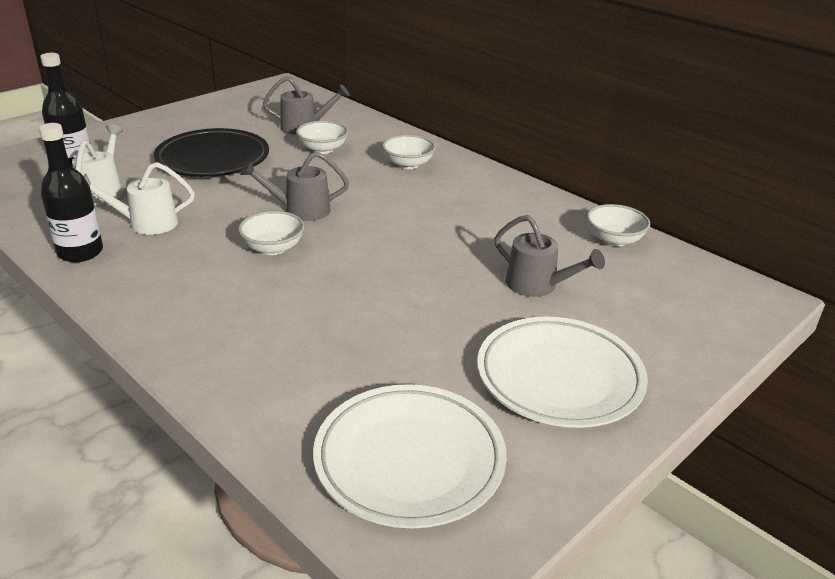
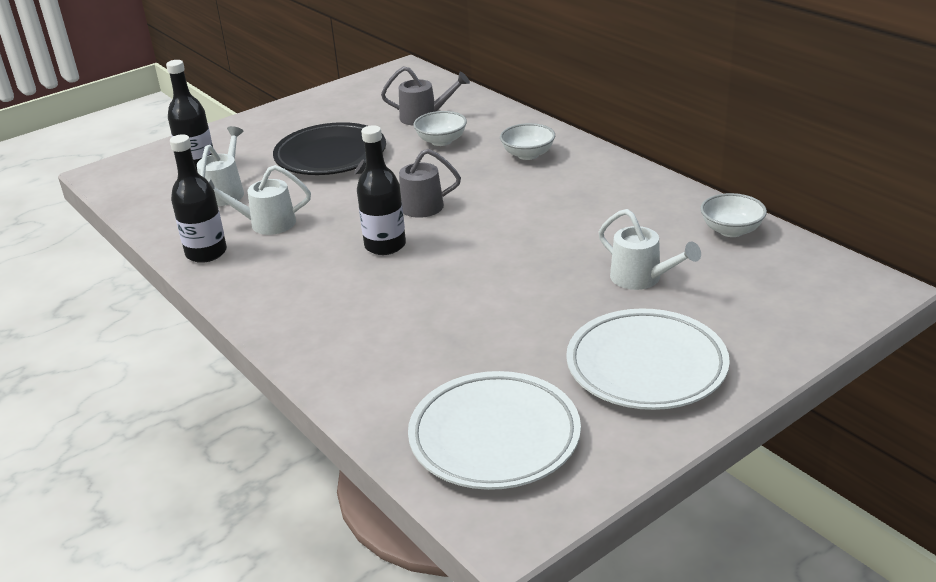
camera: 10 degrees right, 0 degrees up
(273, 248) = (385, 245): white bowl -> black bottle
(538, 286) = (642, 279): grey watering can -> white watering can

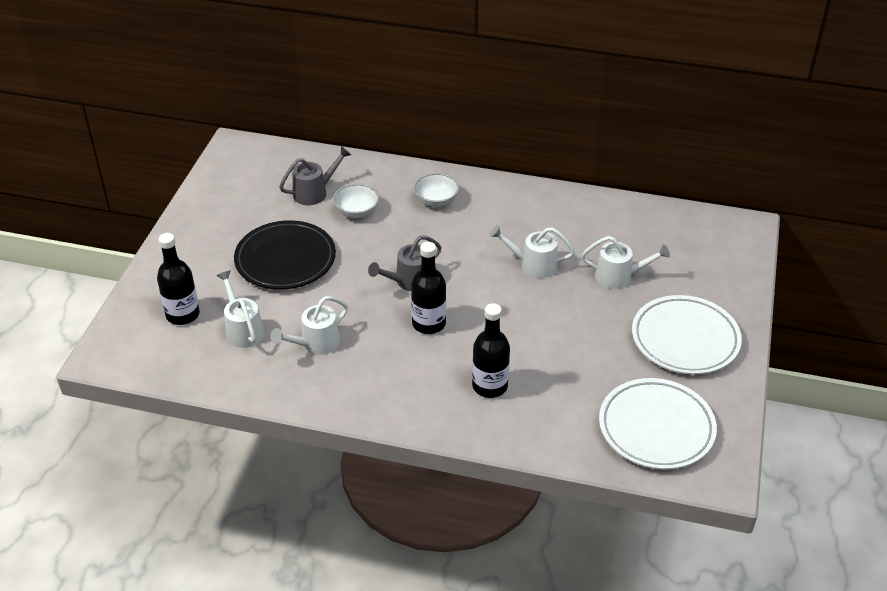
camera: 40 degrees left, 10 degrees up
(206, 253) = (303, 390): black bottle -> black bottle (489, 386)
(556, 235) = (532, 265): none -> white watering can
(731, 230) = (632, 215): white bowl -> none

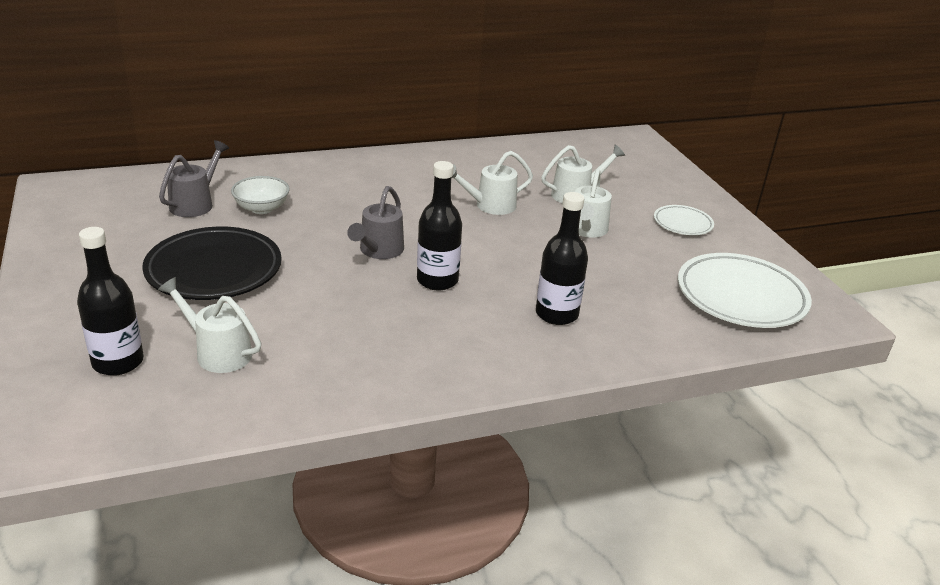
camera: 35 degrees left, 10 degrees down
(315, 344) = (326, 338): white watering can -> white watering can (586, 230)
(436, 201) = (341, 180): white bowl -> none
(685, 339) = (682, 224): white plate -> white plate, size x0.52

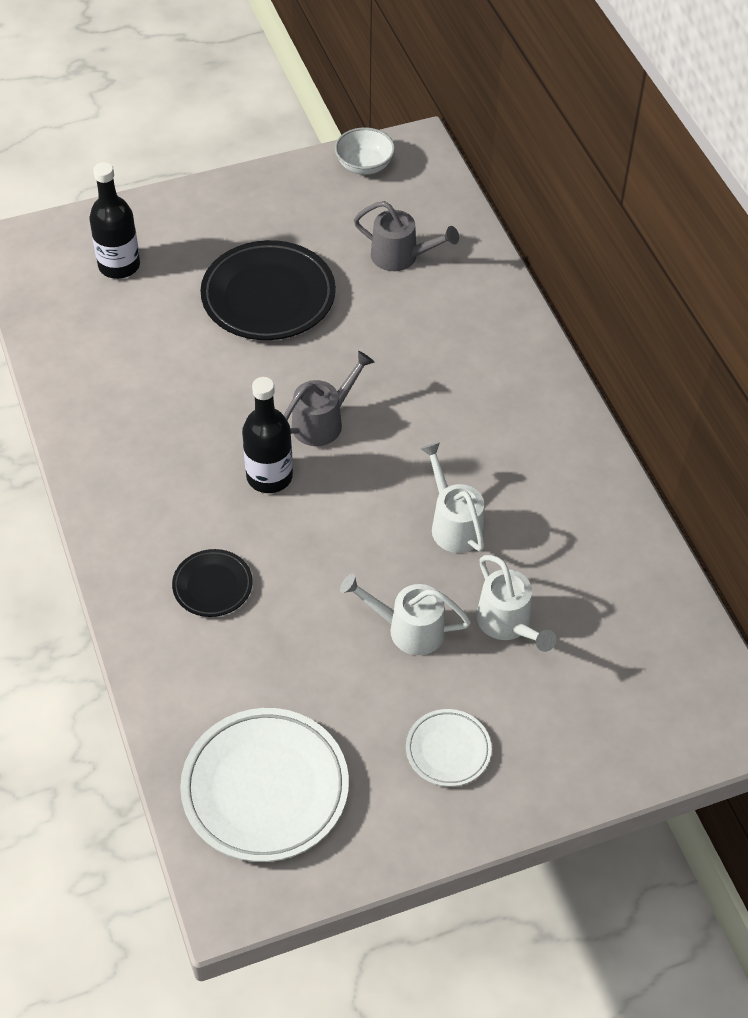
camera: 90 degrees right, 20 degrees up
(217, 352) = (135, 324): white watering can -> none
(261, 208) = (401, 311): white bowl -> white bowl (364, 165)
(378, 251) = (323, 421): grey watering can -> grey watering can turned 120 degrees clockwise
(556, 314) = (212, 586): black bottle -> black plate

